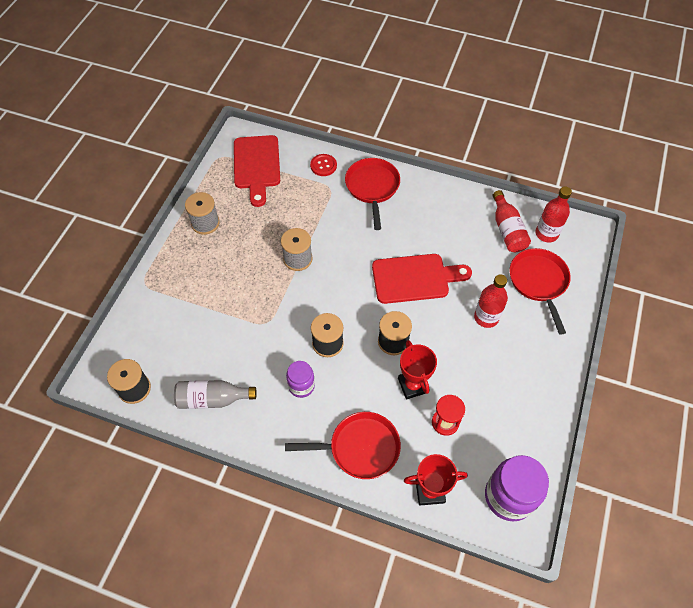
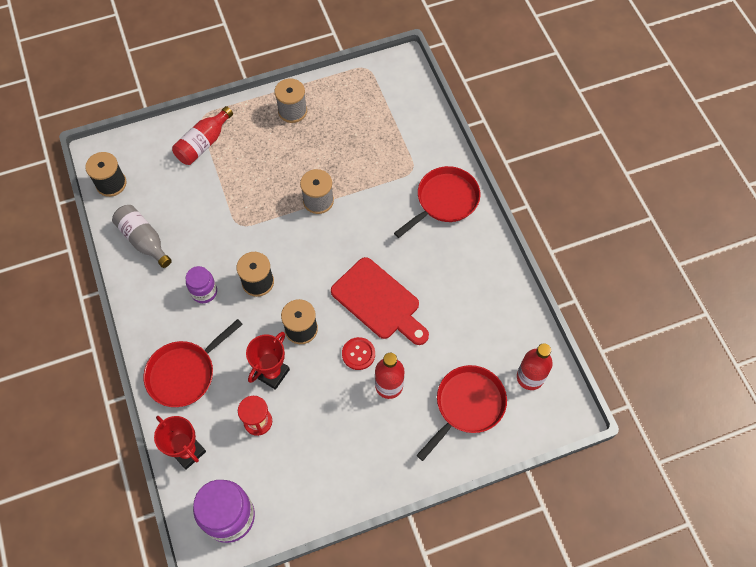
camera: 50 degrees right, 5 degrees up
(256, 166) = (383, 100): red cutting board -> none
(323, 166) = (431, 147): red button -> red button (358, 354)
(360, 448) = (184, 373): red pan -> red pan turned 90 degrees clockwise
(507, 230) = (502, 341): red bottle -> red bottle (203, 143)

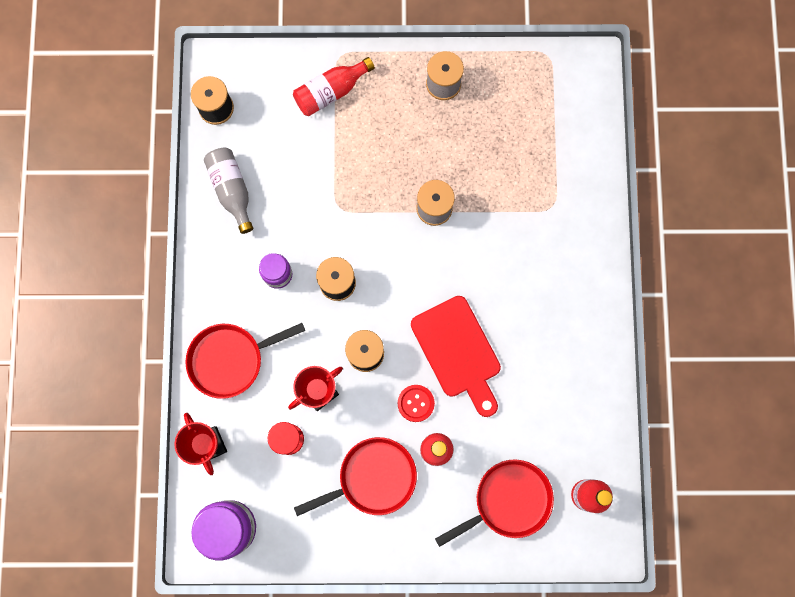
camera: 20 degrees right, 15 degrees up
(444, 201) = (574, 257): red pan -> red pan (373, 478)

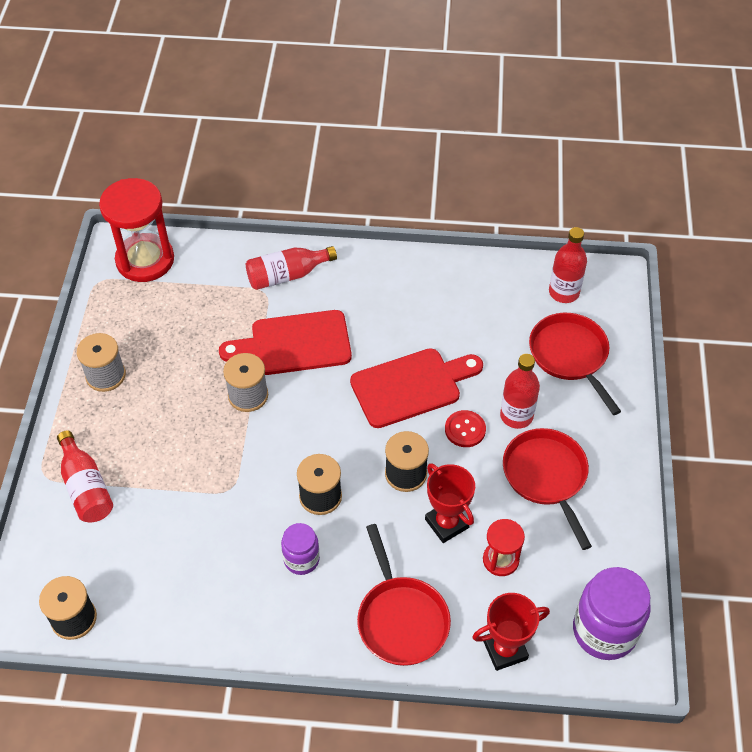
camera: 85 degrees left, 25 degrees down
(232, 190) = (186, 605): grey bottle -> none
(495, 241) = (294, 344): none -> red cutting board
(575, 224) = (287, 275): none -> red bottle
(578, 91) = (145, 260): none -> red hourglass

